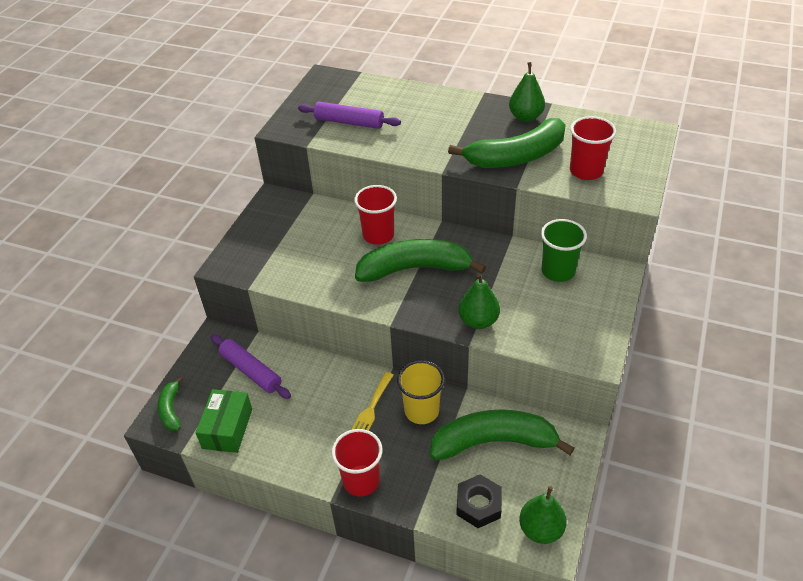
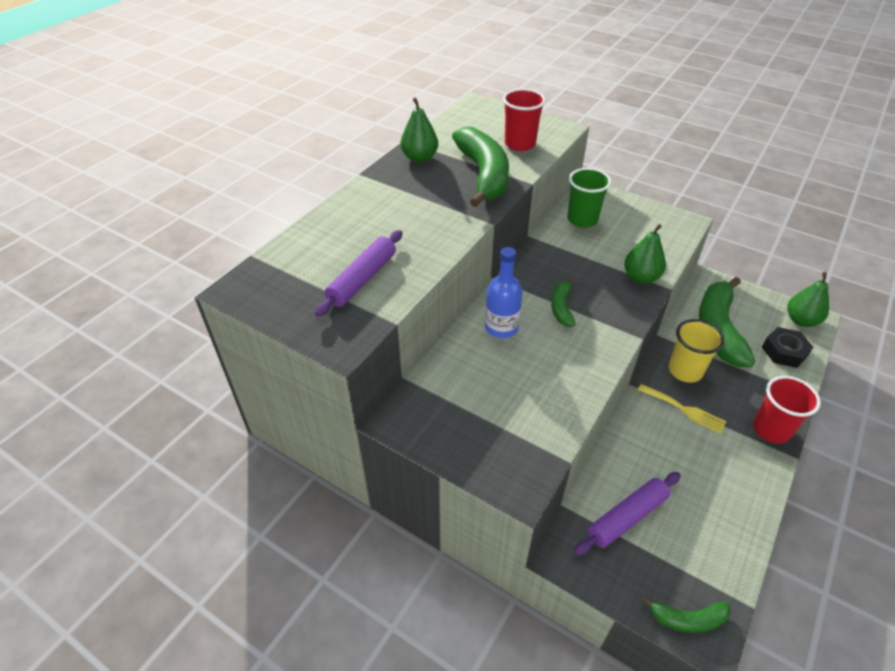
camera: 80 degrees left, 0 degrees up
(227, 428) = (714, 550): green box -> none
(378, 235) = (501, 327): red cup -> blue bottle
(415, 268) = (562, 307): green banana -> green banana, size x0.49

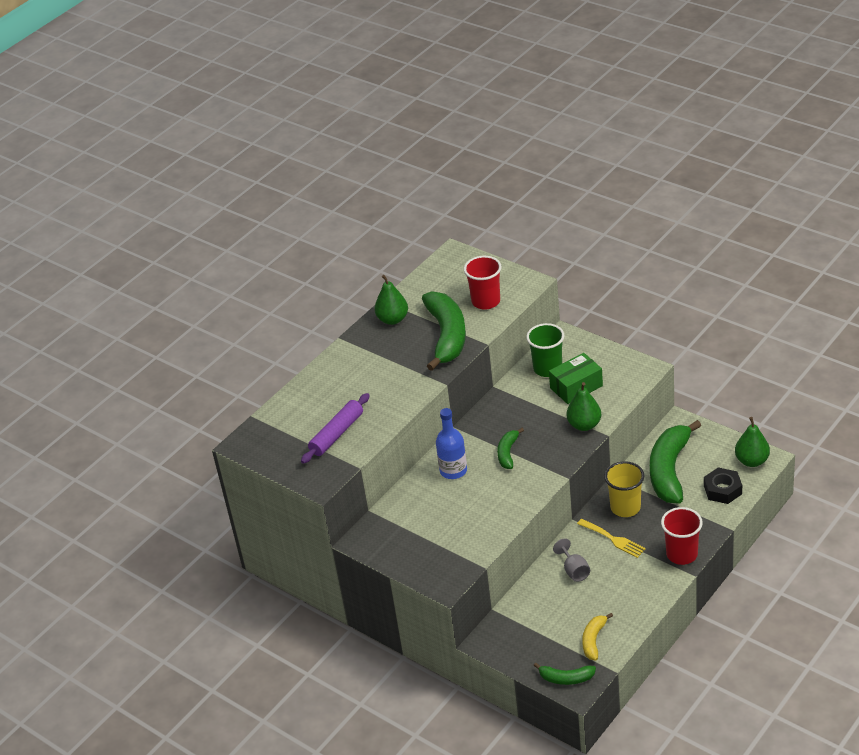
camera: 10 degrees right, 5 degrees down
(618, 238) = (576, 387): none -> green box
(626, 517) = (540, 617): purple rolling pin -> none
(650, 450) = (574, 571): none -> grey goblet
(705, 554) = (593, 640): none -> yellow banana

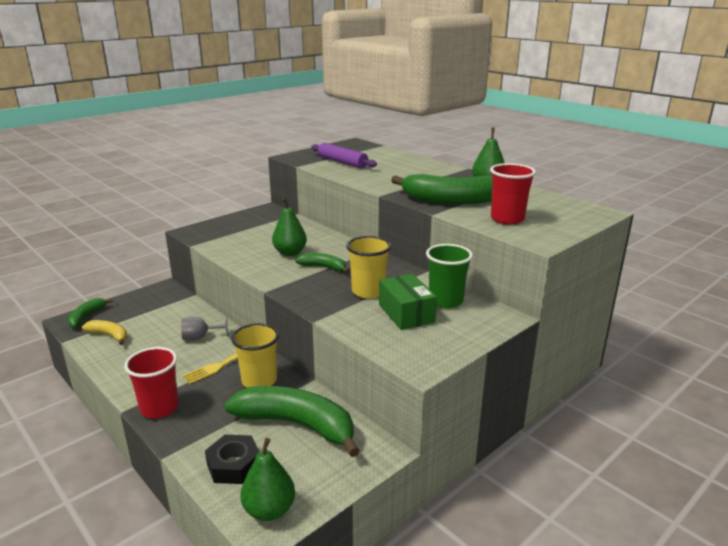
camera: 95 degrees right, 15 degrees down
(453, 470) = (318, 243): blue bottle -> none
(546, 414) = (368, 291): none -> yellow cup
(584, 425) = (338, 310): green pear -> green pear (290, 253)

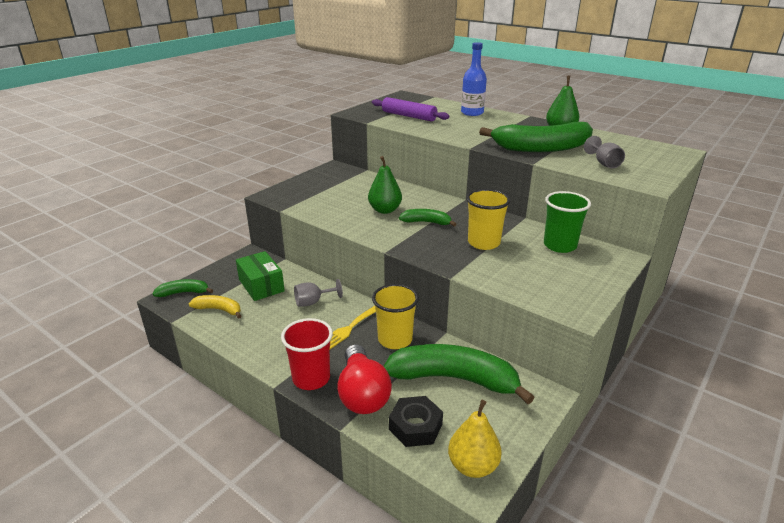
camera: 10 degrees left, 5 degrees up
(86, 317) = (184, 293): green banana -> green banana turned 75 degrees clockwise
(200, 428) = (362, 393): none -> red light bulb
(269, 510) = (473, 466): green pear -> yellow pear
(406, 313) = (532, 261): green box -> green box (261, 285)
(409, 162) = (472, 113): none -> blue bottle
(507, 219) = (604, 163): red cup -> grey goblet

